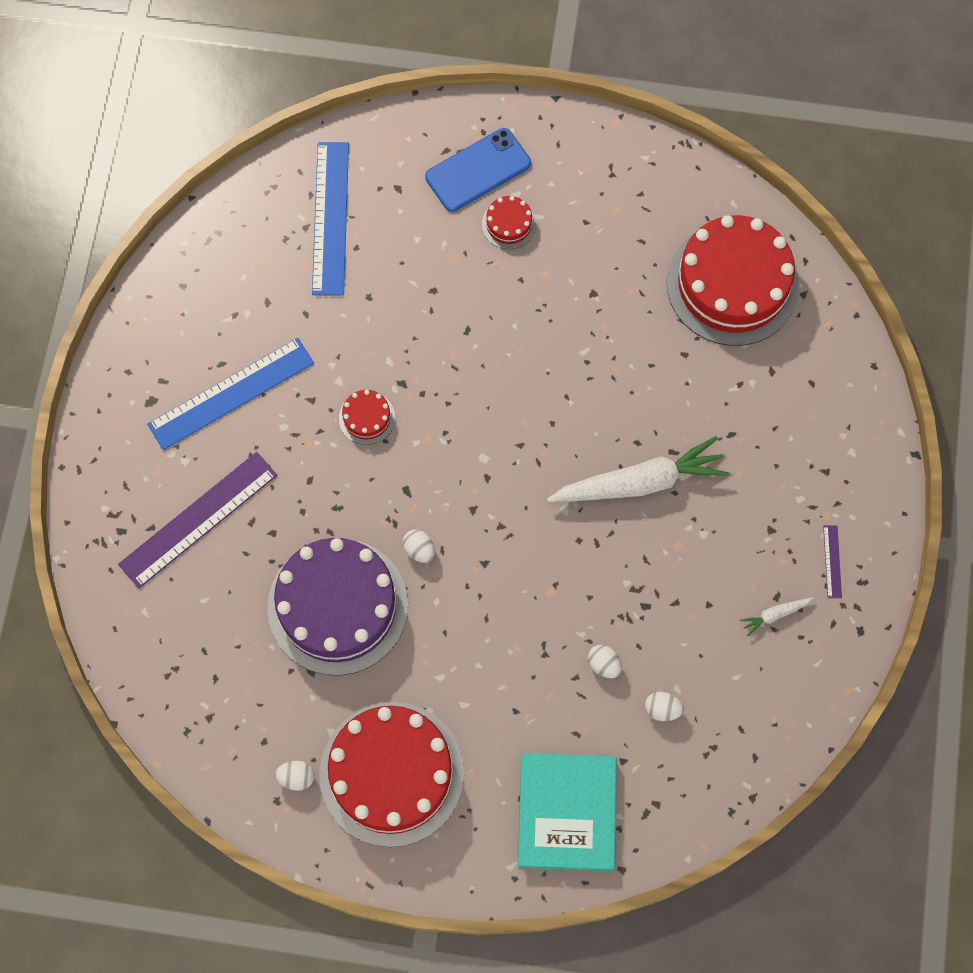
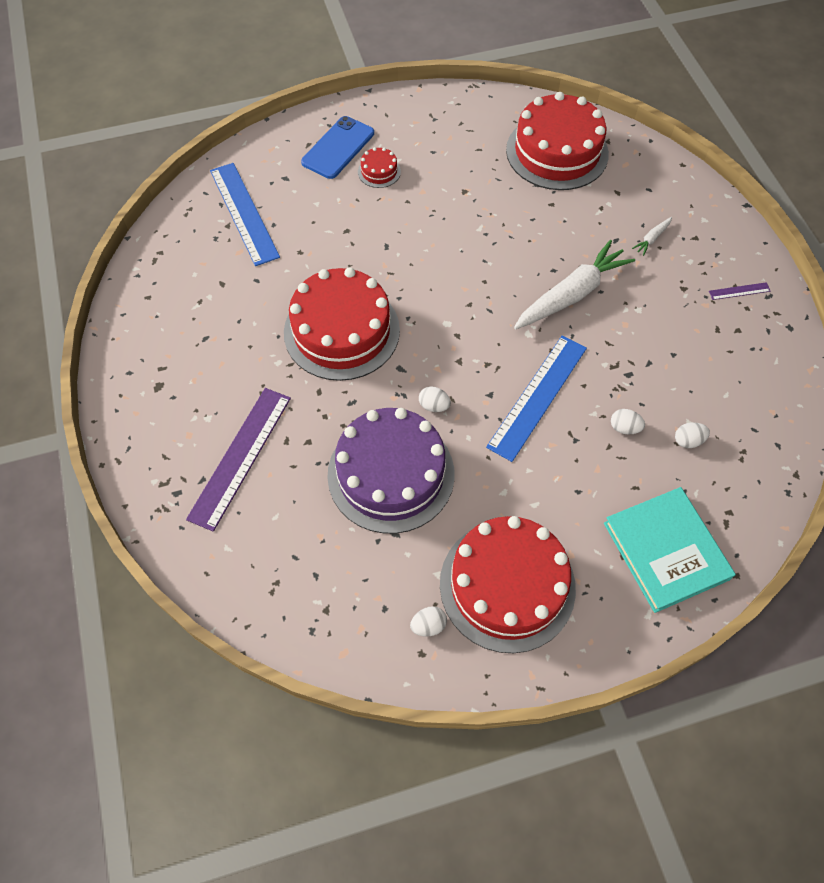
camera: 25 degrees left, 10 degrees down
(231, 393) = (223, 355): blue ruler -> blue ruler (537, 396)
(367, 418) = (341, 331): red cake -> red cake, size x2.40
(774, 615) = (724, 342): white carrot -> white carrot (652, 239)
(832, 561) = (739, 291): purple ruler -> purple ruler turned 75 degrees counterclockwise

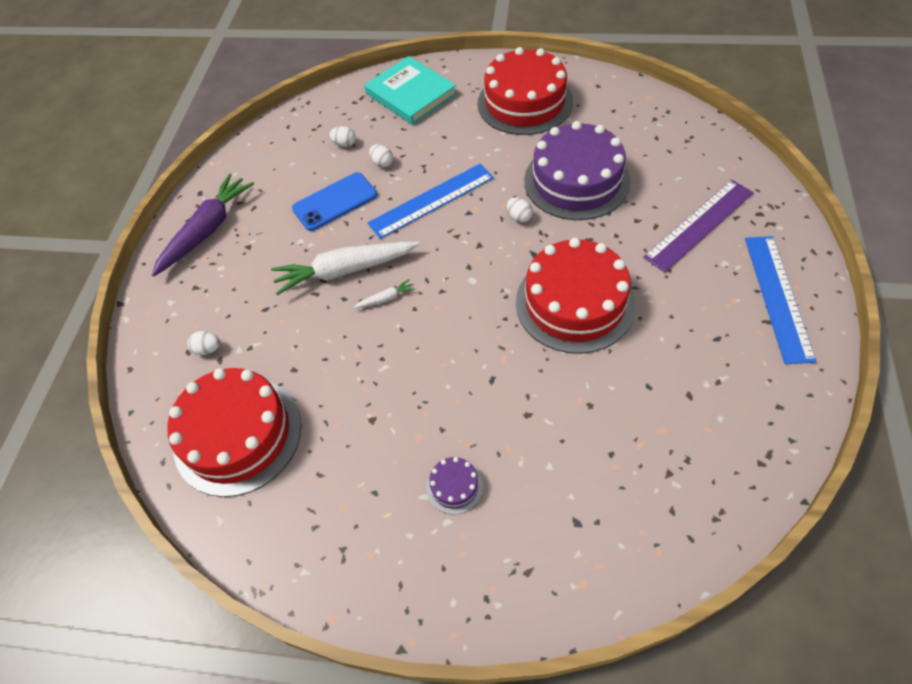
camera: 150 degrees left, 5 degrees down
(244, 213) = (644, 484): blue ruler -> blue ruler (778, 297)
(338, 148) = (490, 548): blue phone -> blue phone (335, 202)
(379, 171) = (454, 486): red cake -> purple cake
(428, 625) = (587, 96): white egg -> white egg (208, 349)
(652, 239) = (233, 299): white carrot -> white carrot (386, 298)
(666, 551) = (411, 94): turquoise book -> turquoise book turned 45 degrees counterclockwise
(739, 291) = (207, 230): purple ruler -> purple carrot

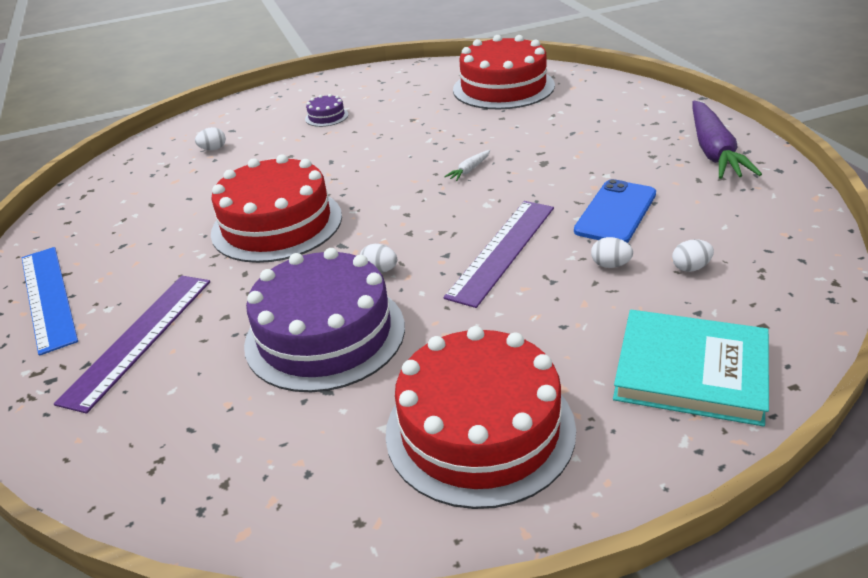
camera: 150 degrees right, 20 degrees down
(208, 349) = (585, 104): white egg -> white egg (213, 149)
(344, 271) = (531, 172): white carrot -> none
(431, 200) = (502, 250): blue ruler -> purple ruler

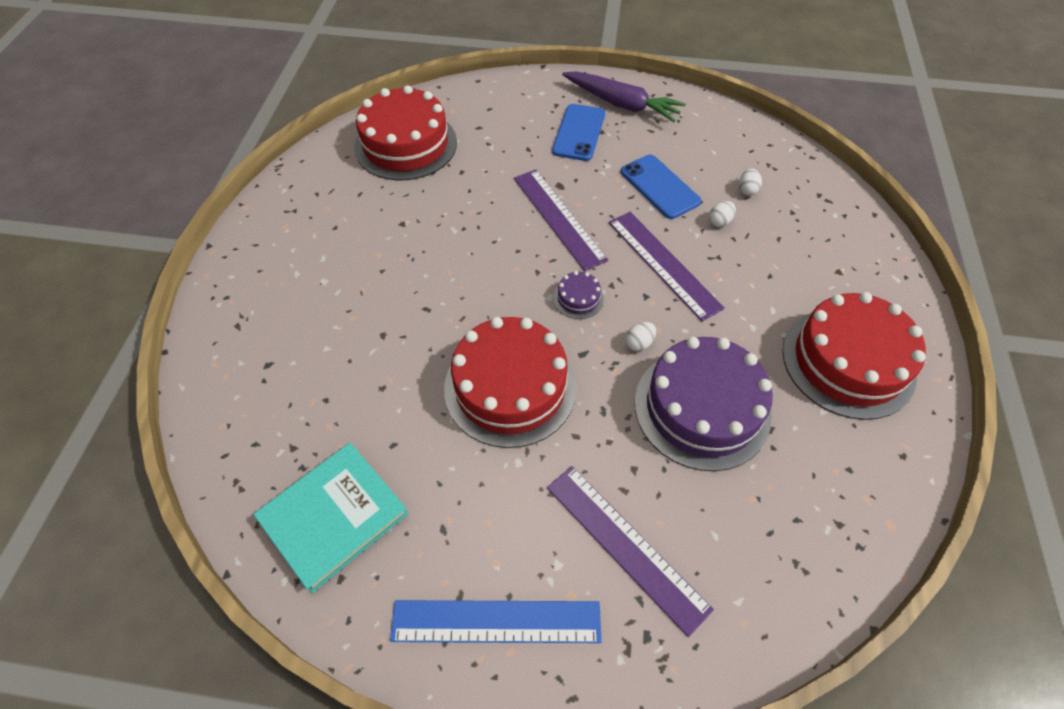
camera: 65 degrees left, 20 degrees up
(213, 149) = (298, 394): white egg -> none
(326, 117) = (326, 278): purple cake -> purple cake (578, 298)
(469, 170) = (531, 229): white carrot -> none
(499, 177) = (558, 218): none -> purple ruler
(632, 146) = (579, 133): none -> blue phone
(690, 371) = (842, 244): turquoise book -> turquoise book (334, 516)

